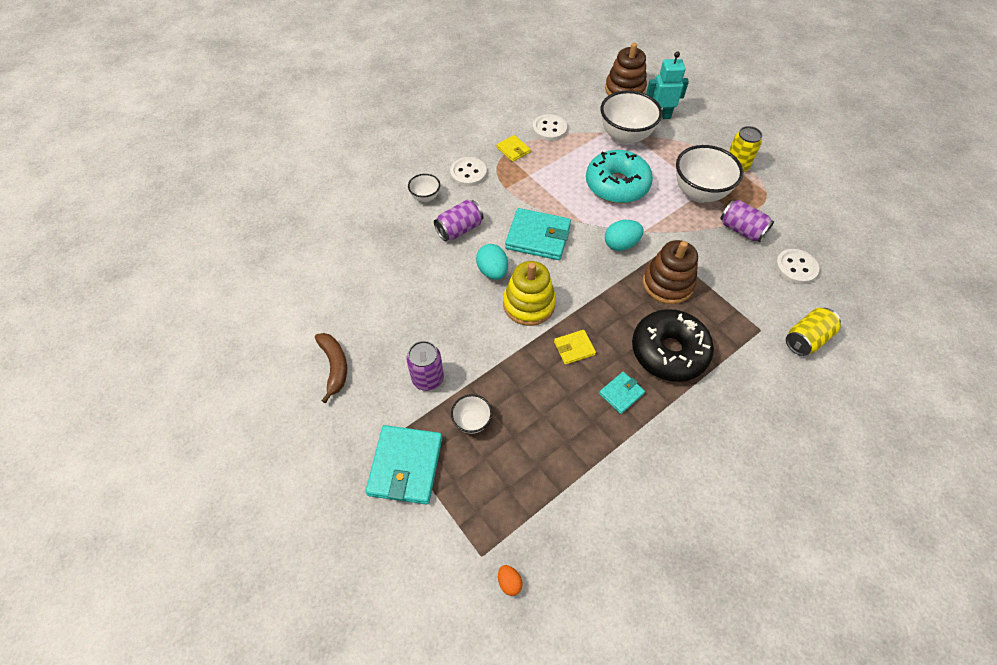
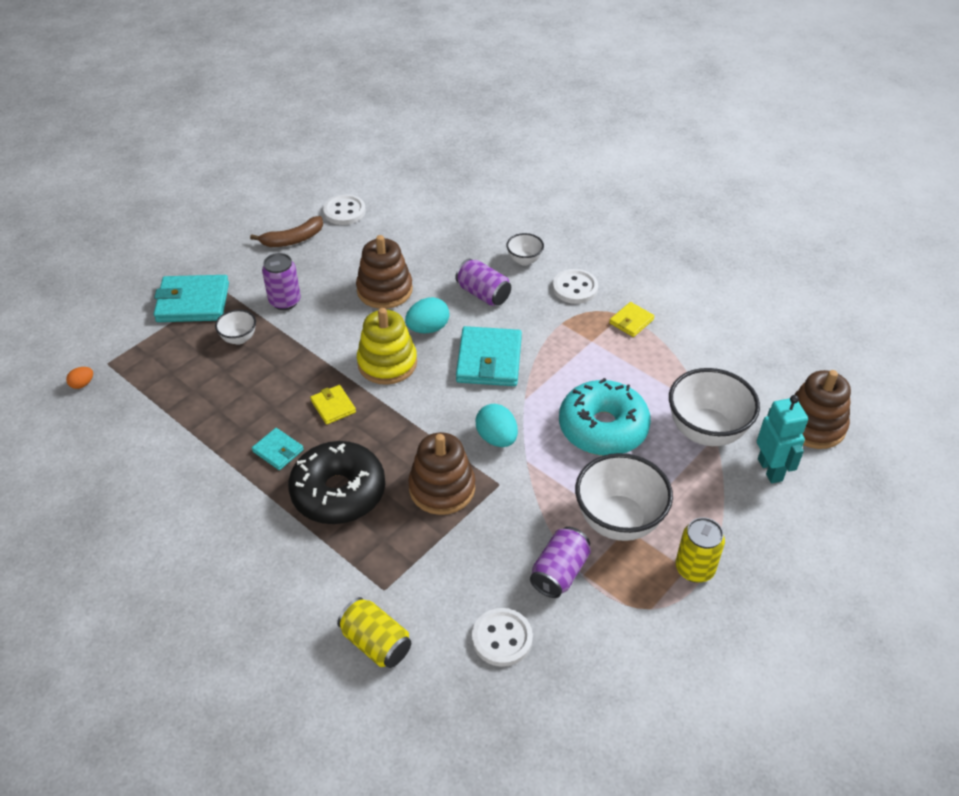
camera: 80 degrees right, 10 degrees down
(435, 297) = (384, 290): none -> brown stacking toy
(549, 129) = (686, 351): white button -> white button (344, 211)

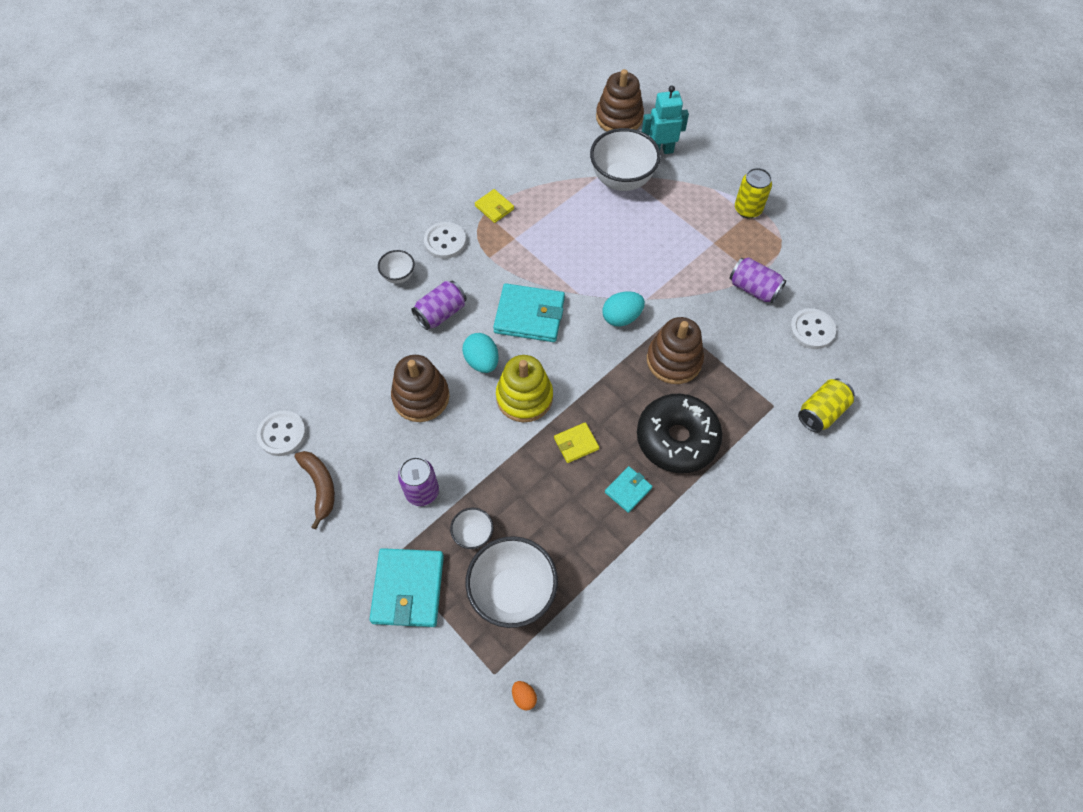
camera: 85 degrees left, 15 degrees up
(603, 428) = (614, 244): turquoise donut -> none
(618, 521) = (707, 247): white bowl -> white bowl (513, 593)

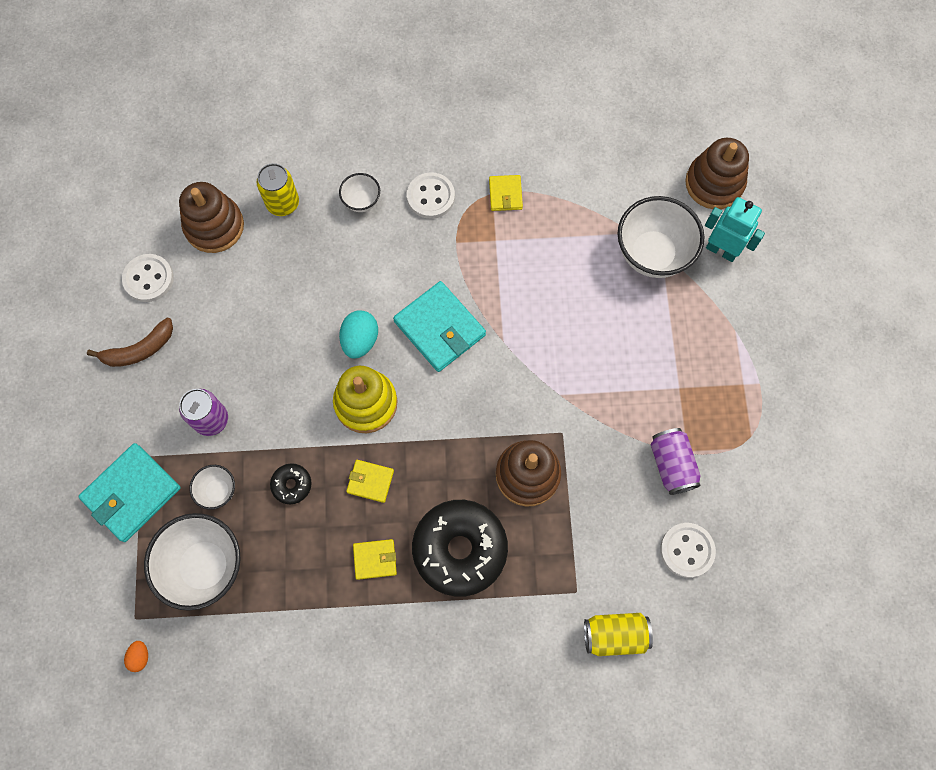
camera: 40 degrees right, 10 degrees up
(320, 486) = (139, 349): brown banana -> brown banana turned 45 degrees clockwise
(421, 397) = (282, 333): brown stacking toy -> brown stacking toy (214, 226)
(441, 313) = (366, 266): purple can -> none
(523, 488) = (292, 485): none -> black donut
(621, 317) = (519, 395): turquoise egg -> none
(628, 490) = (375, 559): turquoise wallet -> yellow wallet
(748, 209) = (748, 379): yellow can -> yellow can (283, 203)

